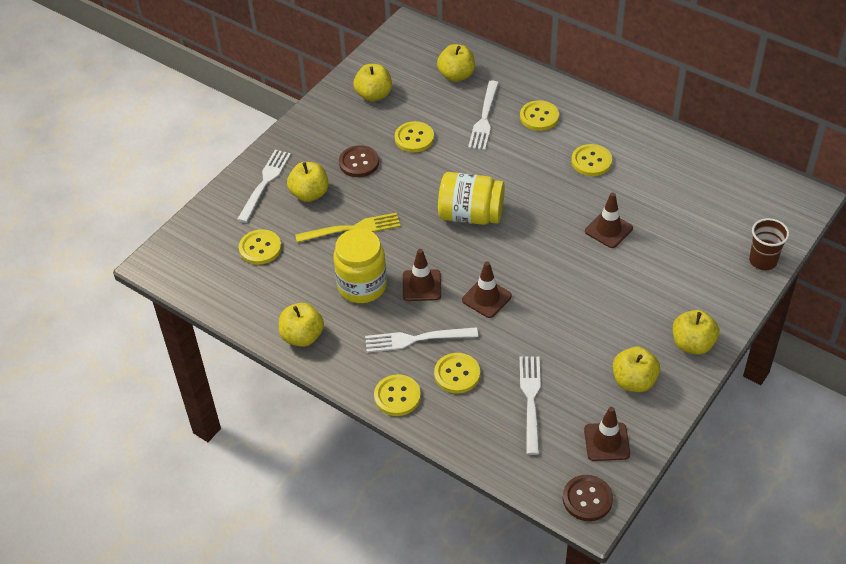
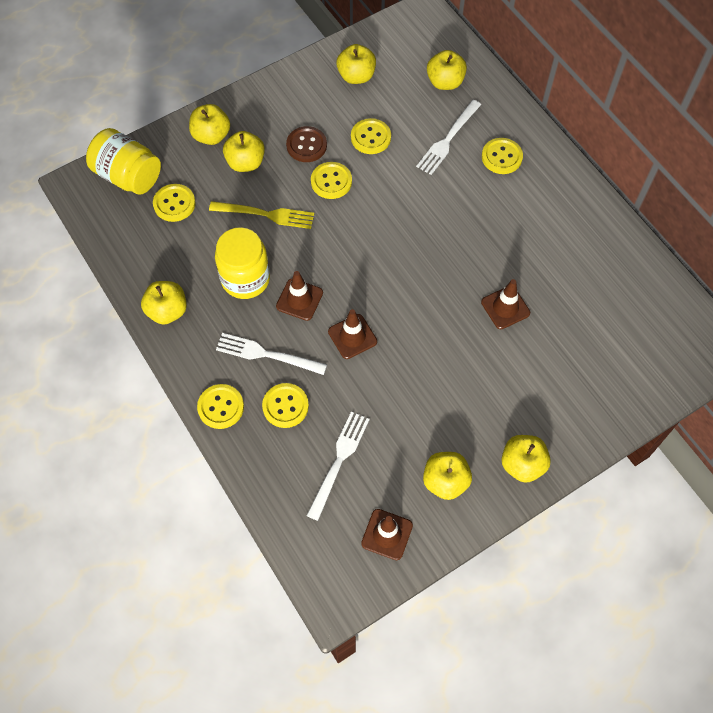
camera: 20 degrees right, 15 degrees up
(265, 183) = (211, 135): white fork -> yellow apple
(471, 215) = (382, 241): yellow jar -> yellow jar (128, 176)
(587, 499) = (339, 586): brown button -> none
(591, 161) = (527, 225): yellow button -> yellow button (331, 181)
(763, 261) = (640, 401): brown cup -> none

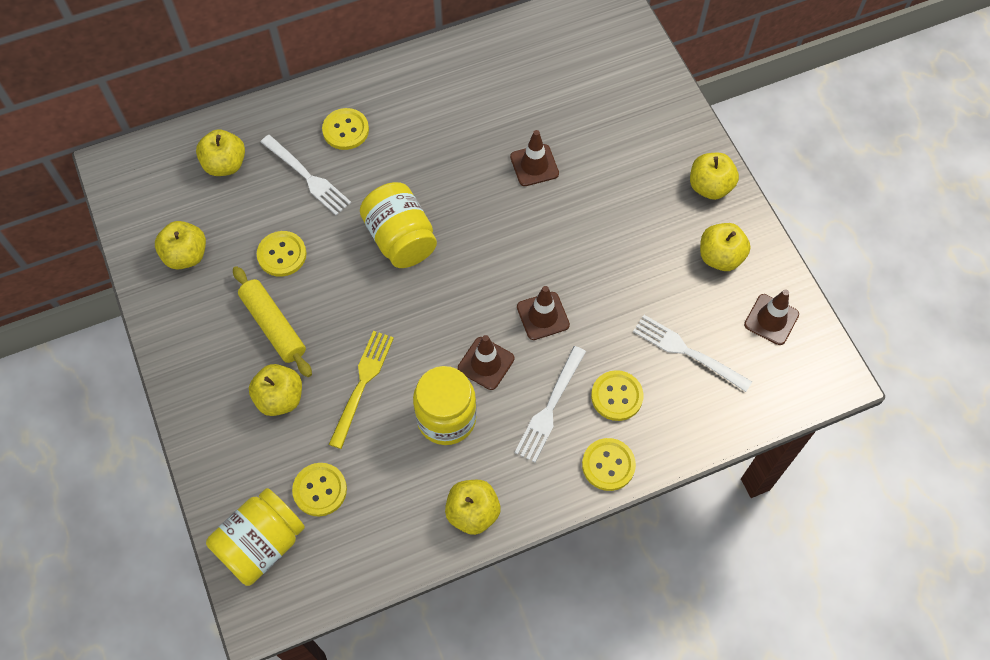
camera: 80 degrees left, 0 degrees up
(211, 135) = (227, 434): yellow apple -> none
(306, 145) = (273, 325): brown button -> yellow rolling pin
(331, 181) = (333, 306): yellow button -> none
(404, 217) = (400, 239): none -> yellow jar

